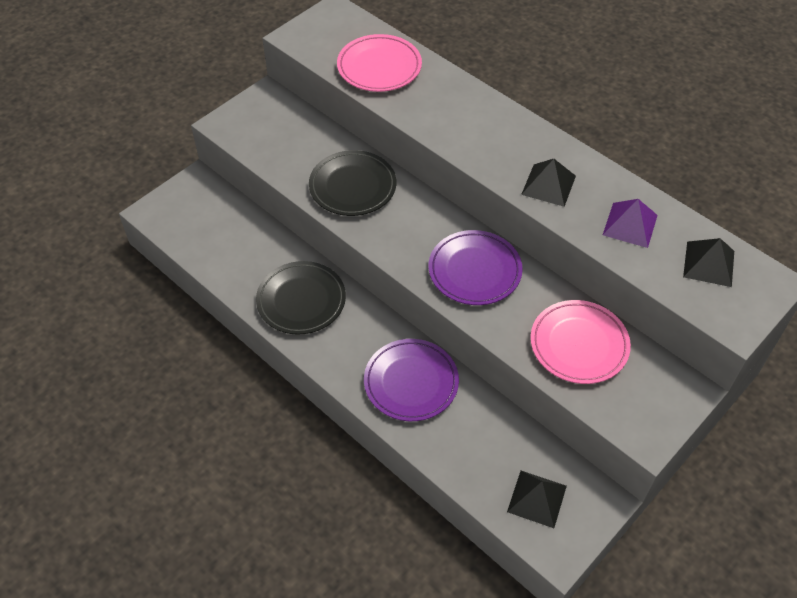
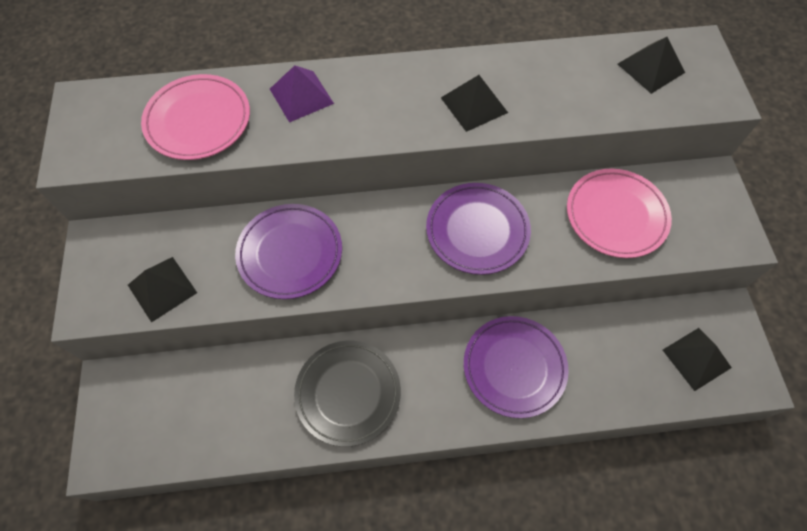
camera: 50 degrees left, 10 degrees up
(268, 146) = (162, 288): none -> black pyramid
(352, 186) = (290, 253): black plate -> purple plate
(630, 225) = (568, 85): purple pyramid -> purple pyramid (301, 96)

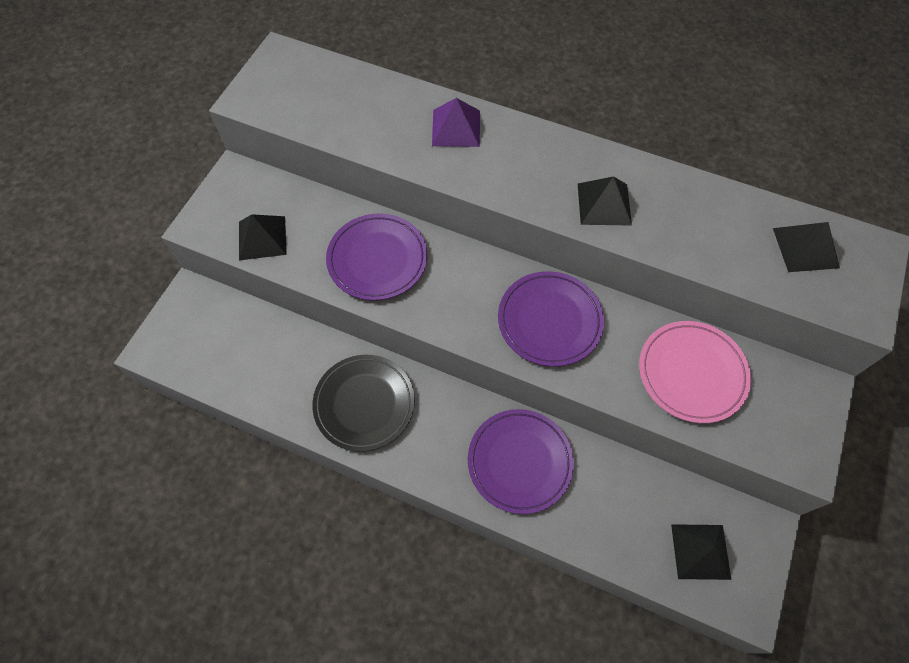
camera: 30 degrees right, 0 degrees up
(198, 120) = (359, 111): pink plate -> none

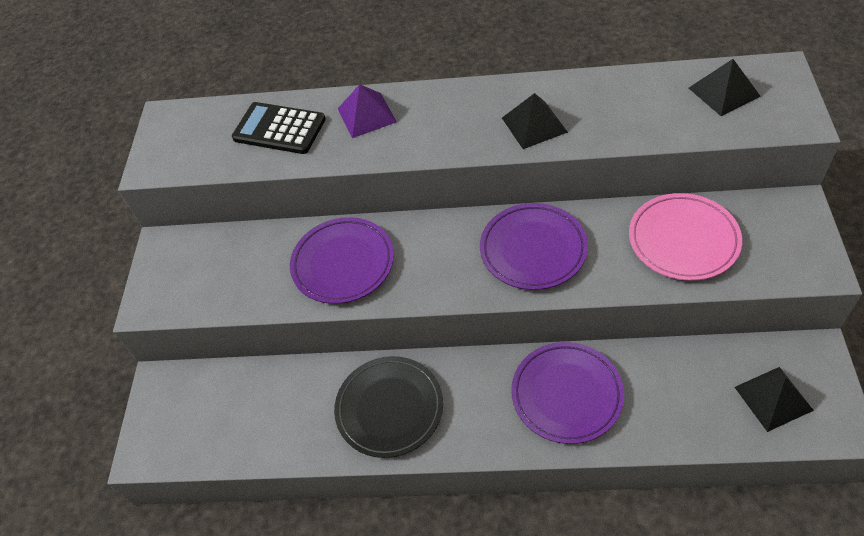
camera: 15 degrees left, 10 degrees down
(262, 238) = (219, 290): black pyramid -> none
(372, 109) = (279, 129): none -> black calculator

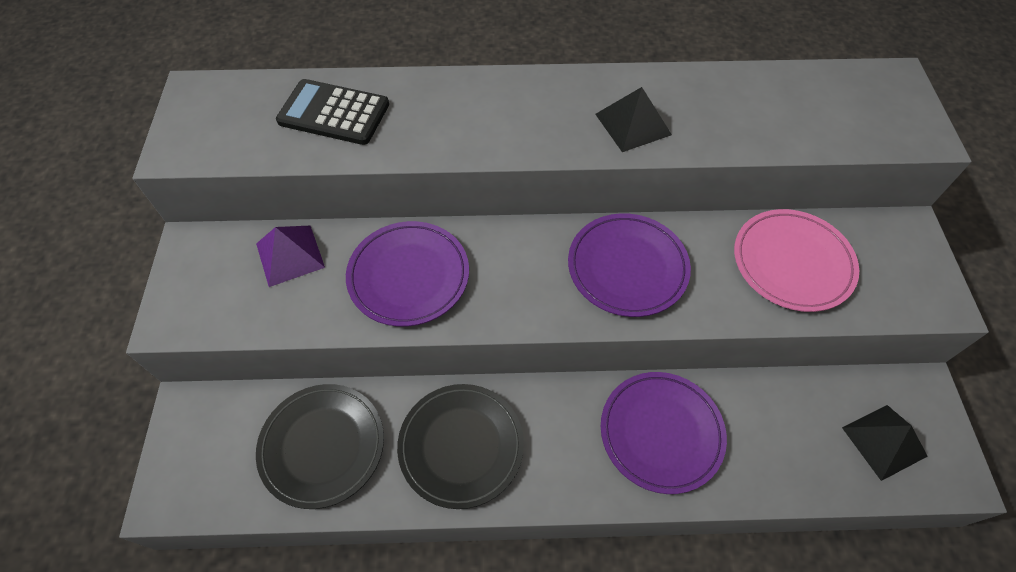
camera: 10 degrees left, 5 degrees up
(272, 410) = (322, 446): none -> black plate
(367, 115) = (438, 102): purple pyramid -> purple pyramid (290, 255)
(723, 92) = (839, 98): black pyramid -> none

